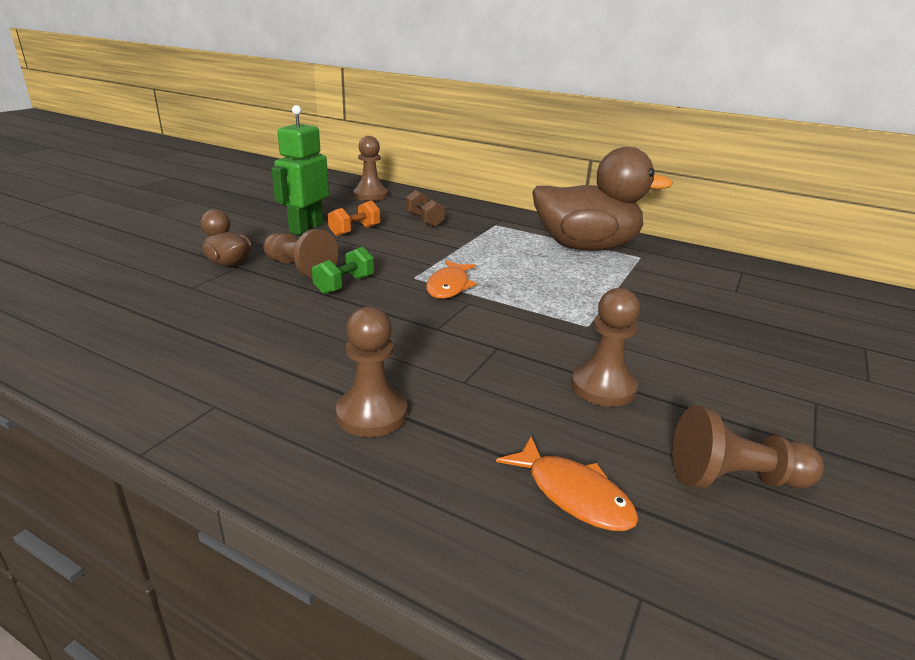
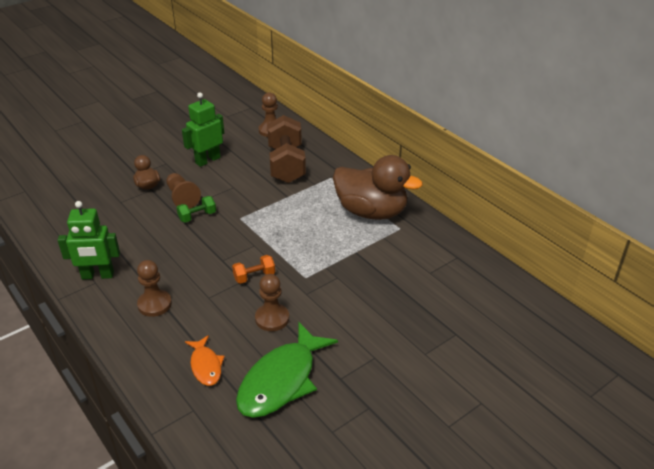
camera: 25 degrees right, 10 degrees up
(213, 393) = (97, 275): none -> green robot
(355, 231) = (235, 168): orange dumbbell -> orange dumbbell (254, 276)
(424, 220) = (286, 164): brown dumbbell -> brown dumbbell, size x2.18
(449, 286) = (253, 230): orange fish -> none
(734, 479) = (281, 380): brown pawn -> green fish

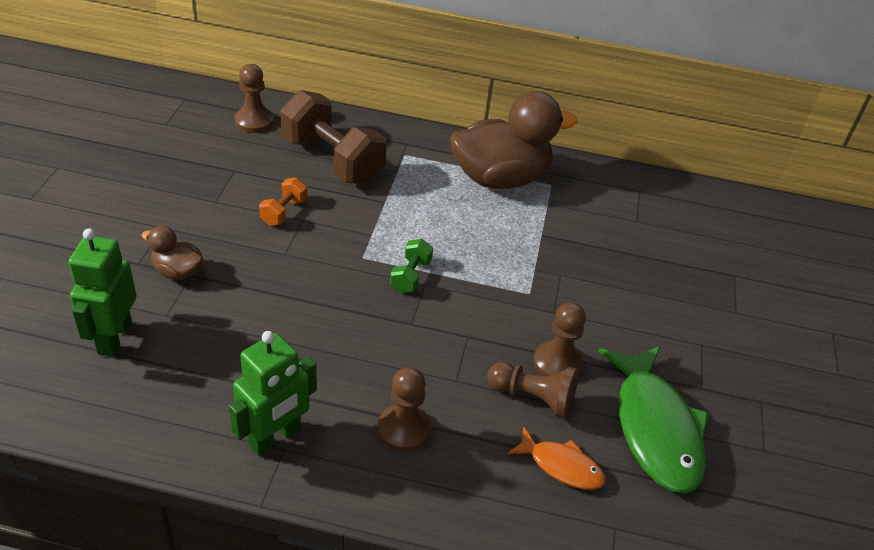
camera: 45 degrees left, 5 degrees up
(182, 197) = (251, 266): brown pawn -> brown pawn (533, 398)
(197, 216) = (306, 282): green dumbbell -> green dumbbell (410, 276)
(207, 160) = (219, 197): green robot -> green robot (114, 338)
(254, 276) = (475, 323): orange dumbbell -> orange dumbbell (284, 212)

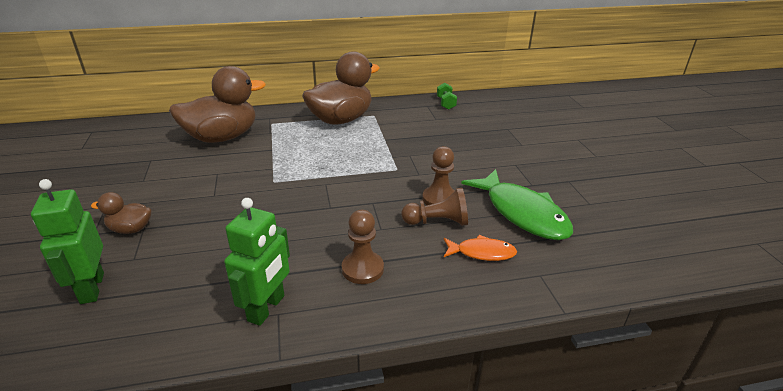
camera: 20 degrees left, 10 degrees down
(254, 121) = (153, 131): brown pawn -> none
(284, 212) = (201, 173): orange dumbbell -> none
(332, 160) = (222, 137): brown dumbbell -> brown duck
(410, 276) = (313, 182): green dumbbell -> green dumbbell (446, 103)

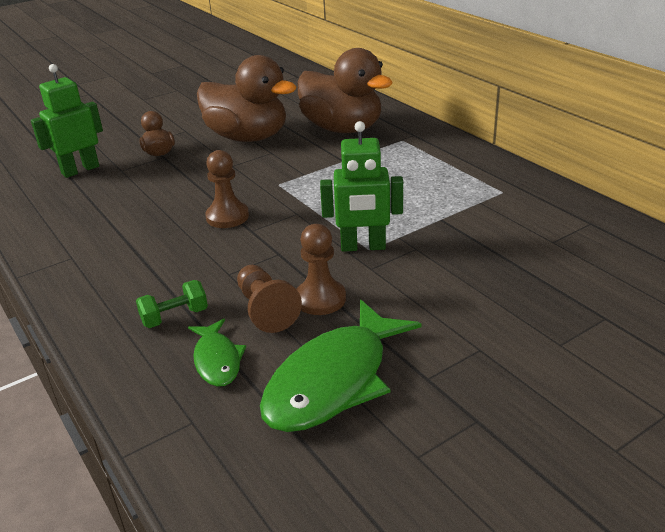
camera: 70 degrees right, 0 degrees up
(267, 308) = (76, 249): green robot -> green robot (363, 247)
(341, 120) = (460, 175): brown duck -> brown duck (247, 137)
(362, 269) = (150, 282): brown pawn -> brown pawn (227, 216)
(446, 103) = (621, 236): green dumbbell -> green dumbbell (175, 317)
(482, 253) = (217, 360): orange fish -> green fish

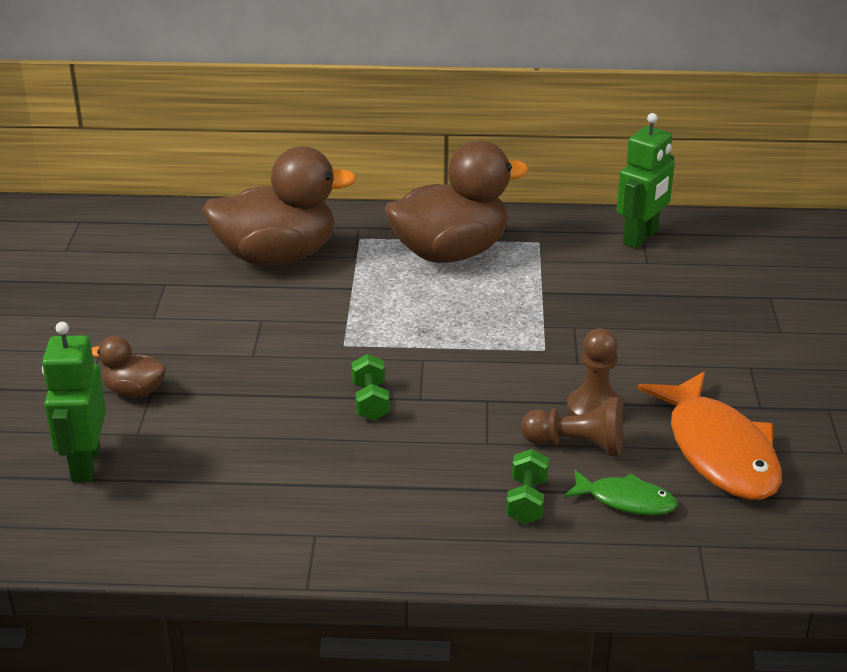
camera: 55 degrees left, 0 degrees up
(227, 216) = (370, 401): brown pawn -> green dumbbell
(247, 137) = (197, 319): brown duck -> brown duck (450, 253)
(333, 381) = (719, 451): green fish -> orange fish
(363, 247) = (537, 351): green robot -> green robot (641, 237)

